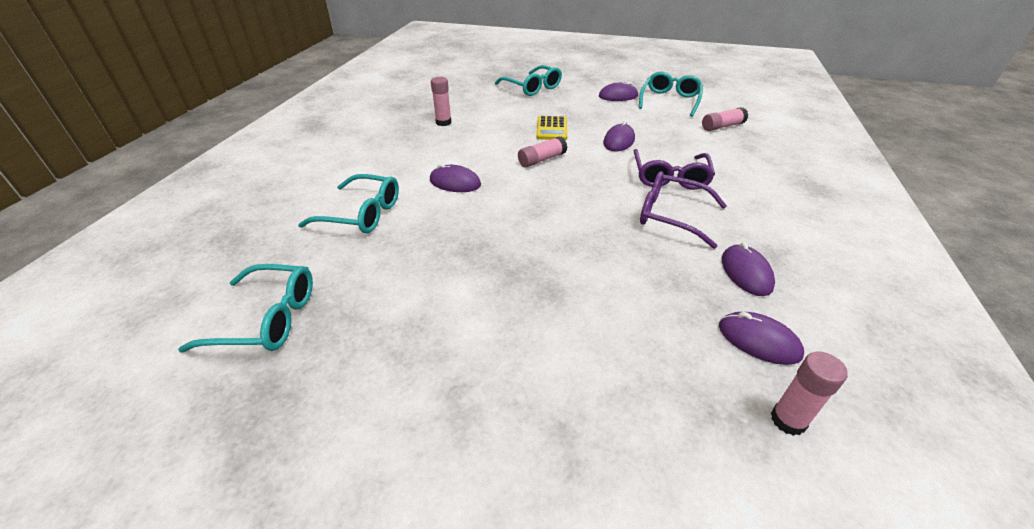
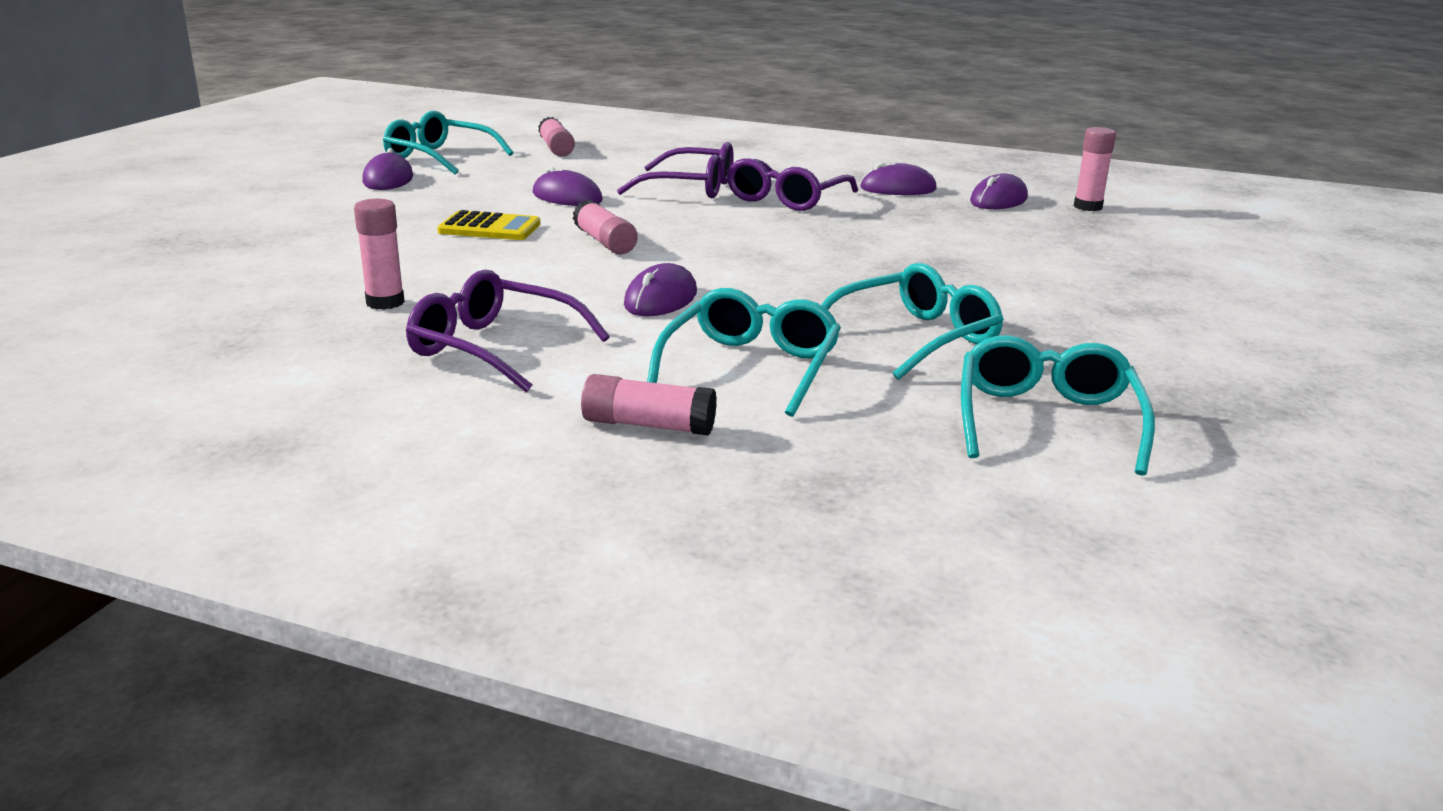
camera: 85 degrees left, 15 degrees down
(305, 191) = (648, 425): none -> pink glue stick
(392, 150) = (495, 348): none -> purple glasses
(532, 87) = (270, 226): turquoise glasses -> turquoise glasses (914, 338)

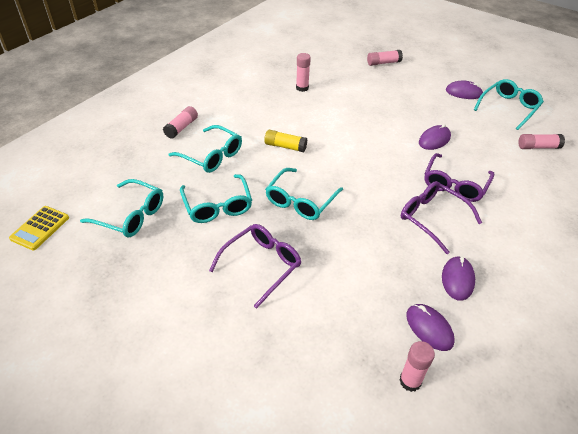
camera: 105 degrees right, 20 degrees up
(489, 228) = (385, 114): yellow calculator -> yellow calculator (40, 228)
(495, 348) = (252, 106): purple glasses -> purple glasses (261, 265)
(604, 242) = (361, 142): pink glue stick -> pink glue stick (383, 63)
(660, 299) = (285, 146): purple mouse -> yellow glue stick
(827, 274) = (301, 201): none -> turquoise glasses

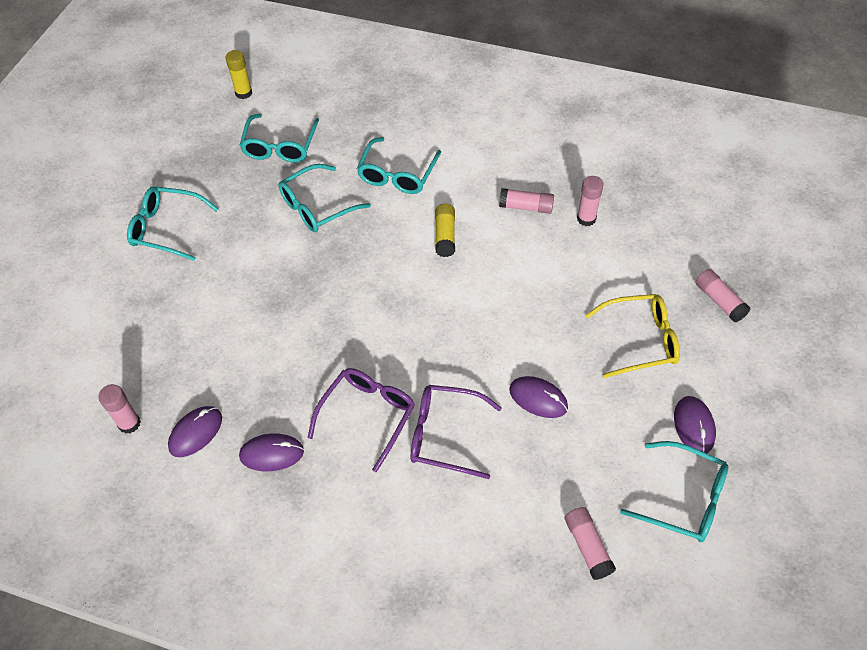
camera: 75 degrees right, 10 degrees up
(40, 228) = (243, 93): yellow calculator -> yellow glue stick
(181, 127) = (437, 131): pink glue stick -> pink glue stick (526, 207)
(261, 265) = (243, 268): purple glasses -> none
(301, 201) = (351, 276): turquoise glasses -> turquoise glasses (167, 228)
(402, 94) = (639, 340): none -> yellow glasses

